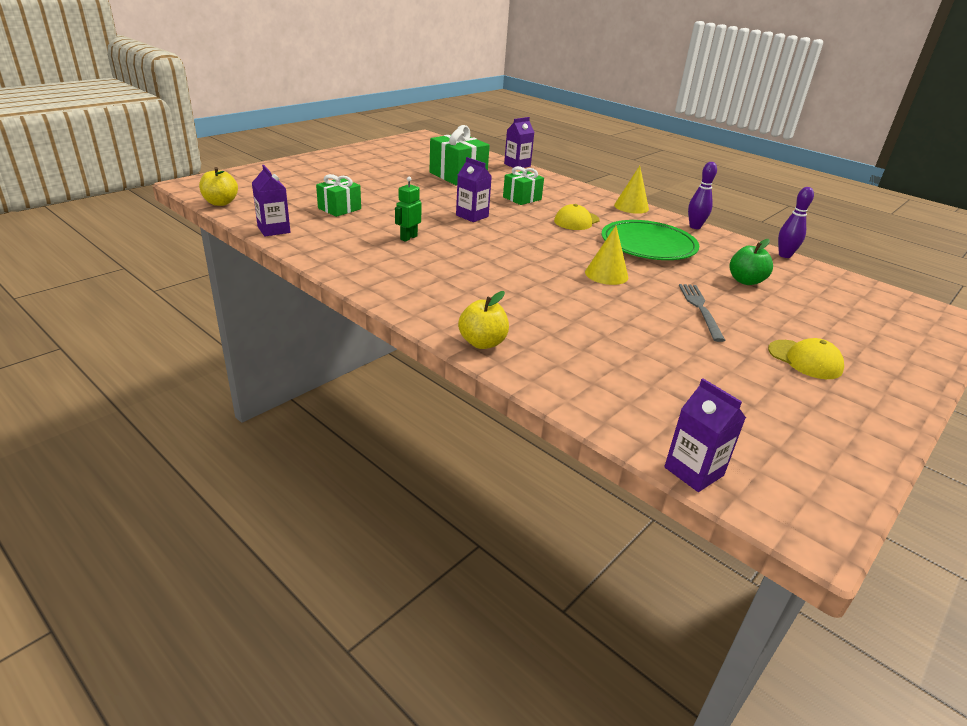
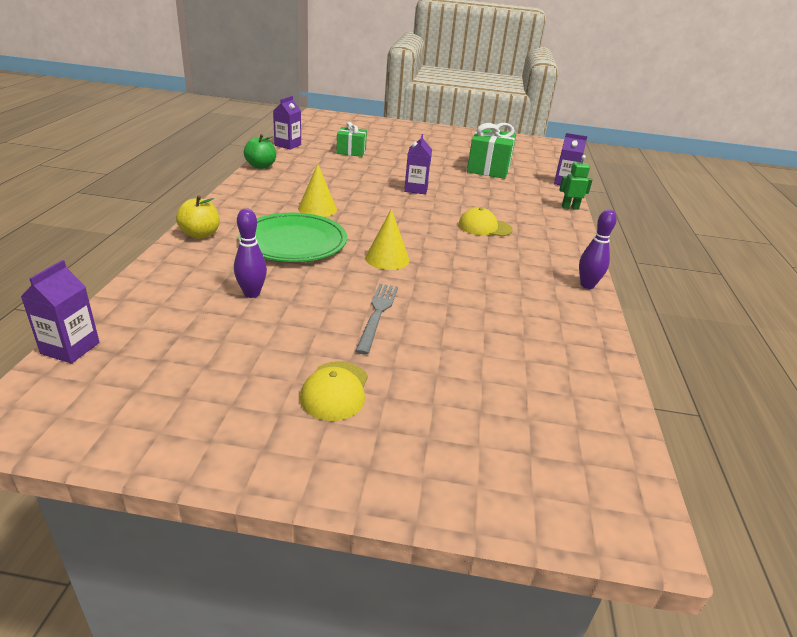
camera: 55 degrees right, 0 degrees up
(220, 203) = (305, 125): yellow apple -> none
(408, 238) = (338, 179): green robot -> green robot (570, 207)
(522, 198) = (490, 198): green gift -> none
(631, 207) = (572, 245): yellow cone -> yellow cone (317, 209)
(648, 245) = (489, 267): green plate -> green plate (293, 242)
(700, 309) = (377, 314): grey fork -> grey fork turned 45 degrees counterclockwise
(745, 281) = (488, 333): green apple -> green apple (261, 166)
(784, 255) = (610, 352): purple bowling pin -> purple bowling pin (252, 293)

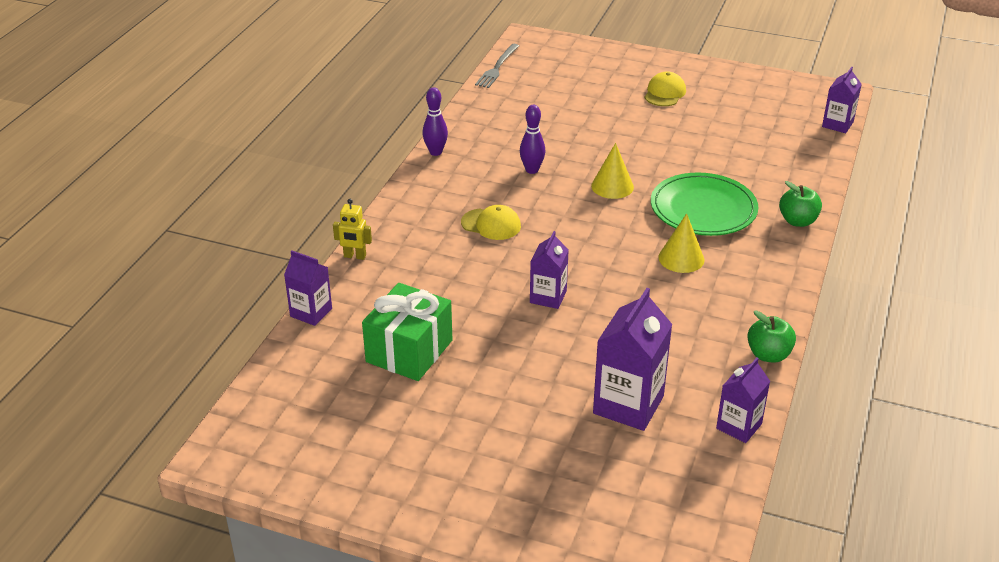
camera: 165 degrees left, 5 degrees up
(200, 234) = (797, 221): yellow apple -> green apple
(252, 293) = (730, 157): purple bowling pin -> purple bowling pin (532, 170)
(351, 151) = (628, 405): green gift -> purple carton
(377, 314) = (631, 136): grey fork -> grey fork (497, 67)
(570, 207) = (355, 256): green robot -> yellow robot

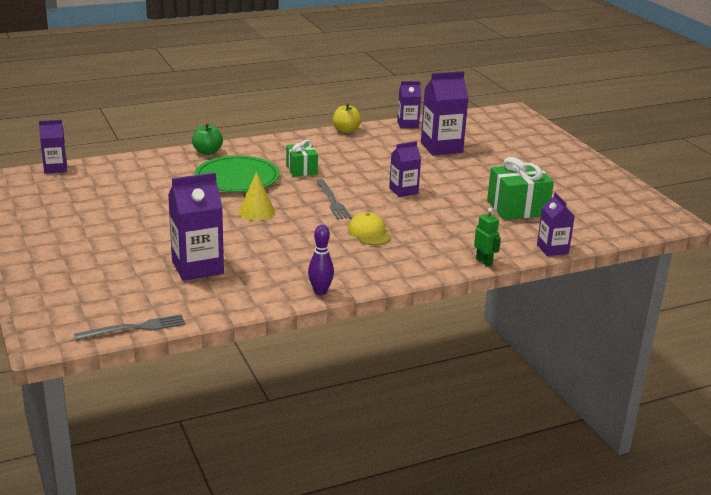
camera: 135 degrees left, 10 degrees down
(355, 256) = (484, 261): yellow robot -> green robot
(532, 170) = (282, 245): purple bowling pin -> none
(548, 119) = (197, 267): none -> purple carton
(581, 239) = (332, 201): none -> grey fork
(664, 93) = (84, 237): yellow cap -> none
(681, 258) = (301, 170): yellow cone -> green gift
(768, 355) = (346, 130): green apple -> yellow apple

